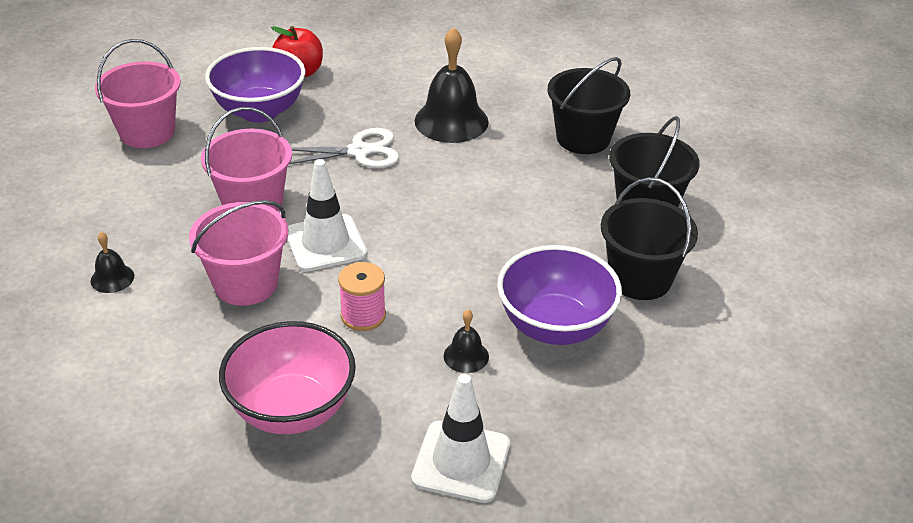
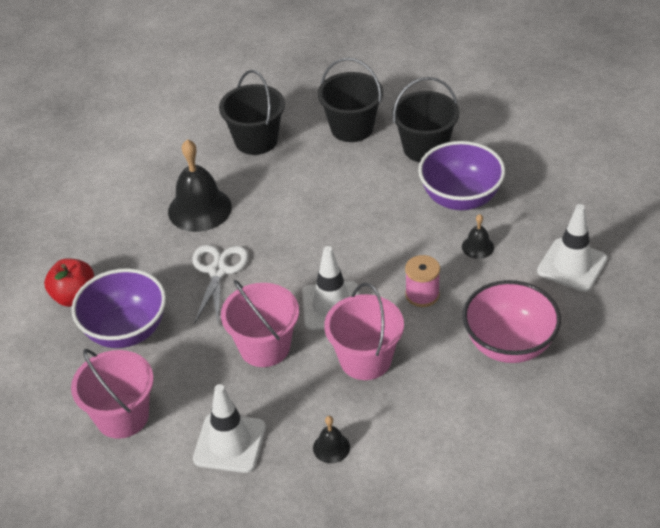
camera: 70 degrees left, 5 degrees up
(116, 205) = (229, 443): none -> white traffic cone

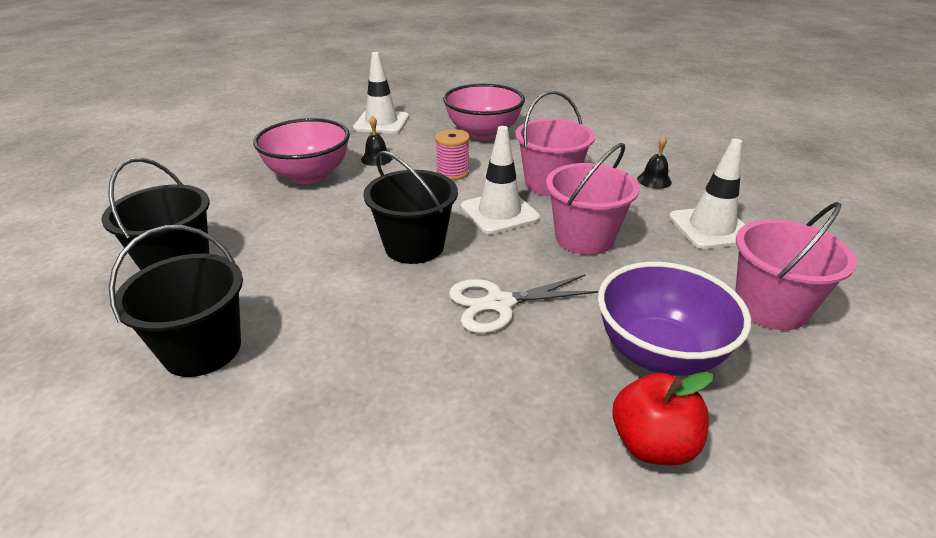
camera: 115 degrees left, 10 degrees down
(199, 209) = (385, 362): black bell -> none
(425, 148) = (223, 207): black bucket -> black bucket (414, 246)
(460, 198) = (309, 175): purple bowl -> pink bowl

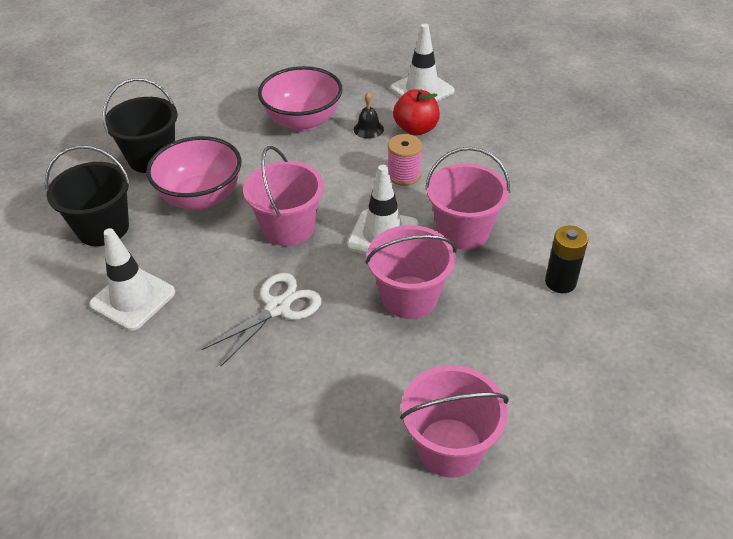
camera: 45 degrees right, 10 degrees up
(414, 246) = (288, 228): black bucket -> pink bucket
(483, 133) = (489, 145): pink bowl -> pink bowl (201, 197)
(499, 304) = (277, 308): white scissors -> white scissors turned 105 degrees clockwise
(652, 444) = (226, 456): red apple -> red apple (416, 129)
(654, 180) = (560, 282): black bell -> black battery
(659, 353) = (317, 414): purple bowl -> none
(711, 228) = (526, 357): white traffic cone -> white traffic cone (133, 298)

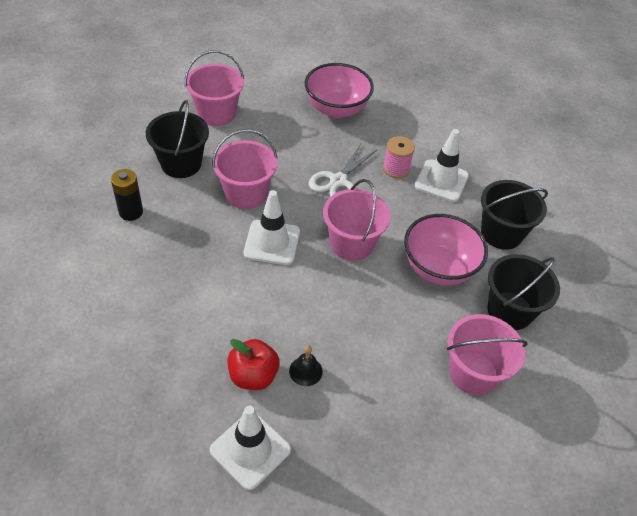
camera: 165 degrees right, 5 degrees up
(303, 121) = (380, 377): pink bowl -> pink bowl (336, 109)
(404, 175) = (260, 308): pink spool -> pink spool (396, 169)
(463, 231) = (204, 251): pink bucket -> pink bucket (473, 373)
(502, 349) = (181, 164): none -> black bucket

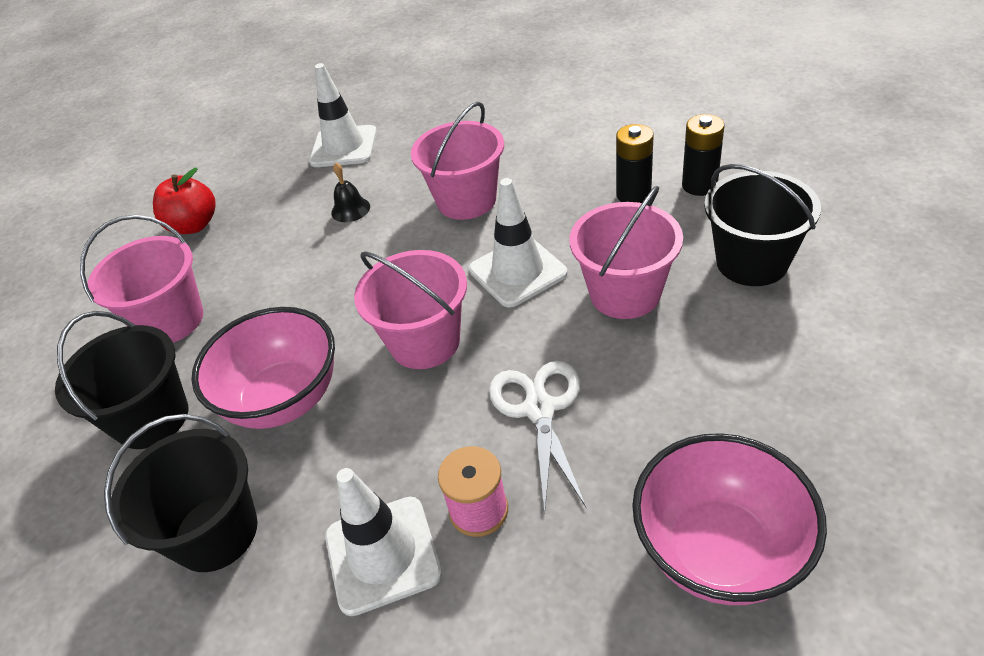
camera: 150 degrees right, 5 degrees down
(163, 235) = (633, 194): none -> black battery
(216, 113) = (851, 359): pink bucket -> pink bucket (466, 200)
(253, 376) = (394, 177): red apple -> red apple (194, 225)

